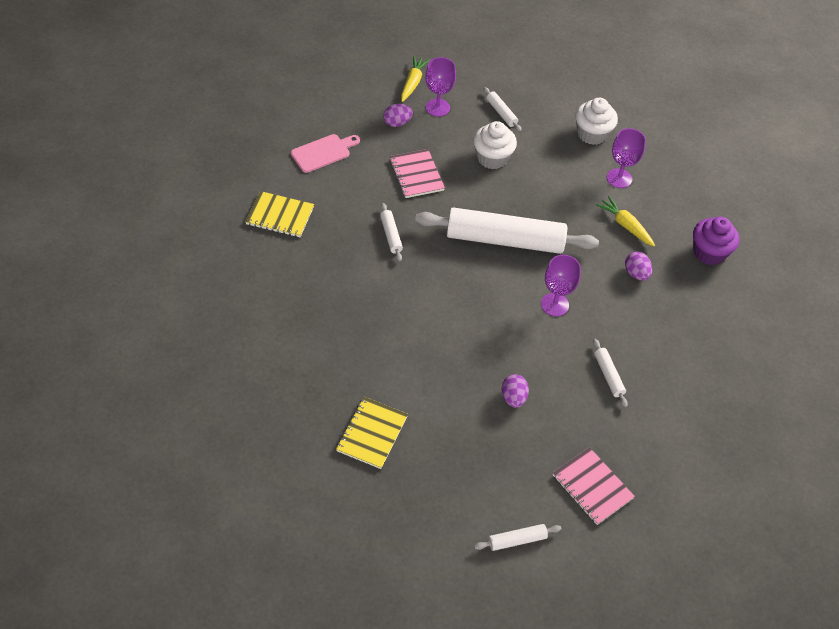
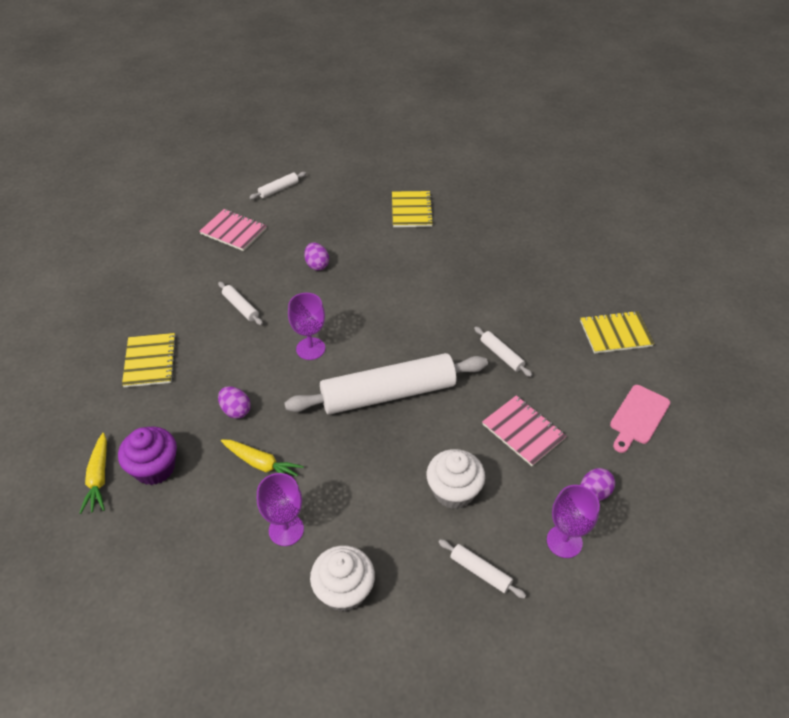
camera: 160 degrees right, 5 degrees down
(413, 83) = (623, 570): yellow carrot -> yellow carrot (99, 478)
(706, 348) = (150, 361): none -> yellow notebook

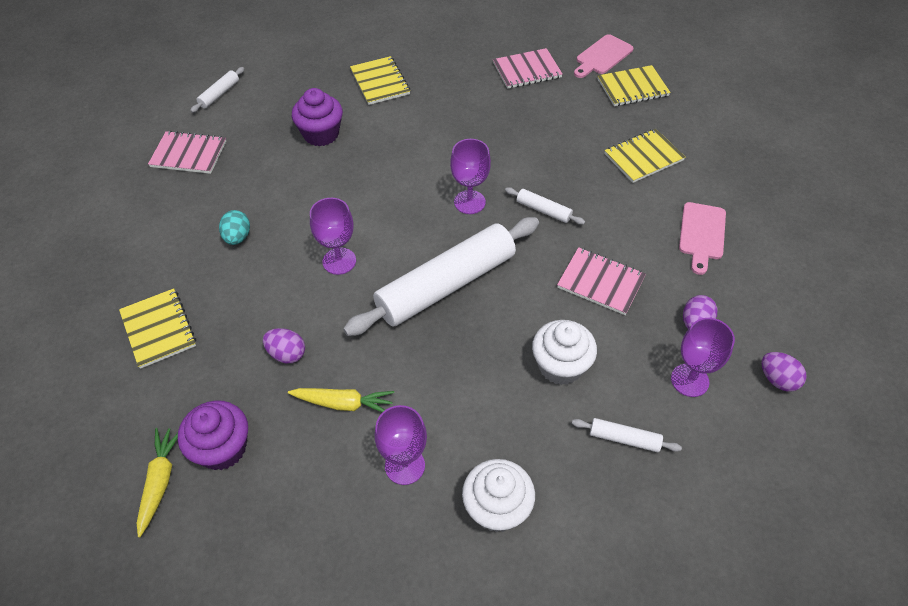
camera: 20 degrees left, 5 degrees up
(99, 478) = (160, 481): yellow carrot -> yellow carrot turned 150 degrees counterclockwise
(241, 307) = (237, 237): white rolling pin -> turquoise egg
(317, 265) = (303, 167): purple egg -> purple egg (777, 379)
(343, 242) = (321, 134): none -> purple cupcake
(440, 330) = (469, 202): none -> purple goblet
(544, 231) = (527, 70): none -> pink notebook
(619, 235) = (602, 56): none -> pink cutting board
(635, 269) = (632, 88): none -> yellow notebook

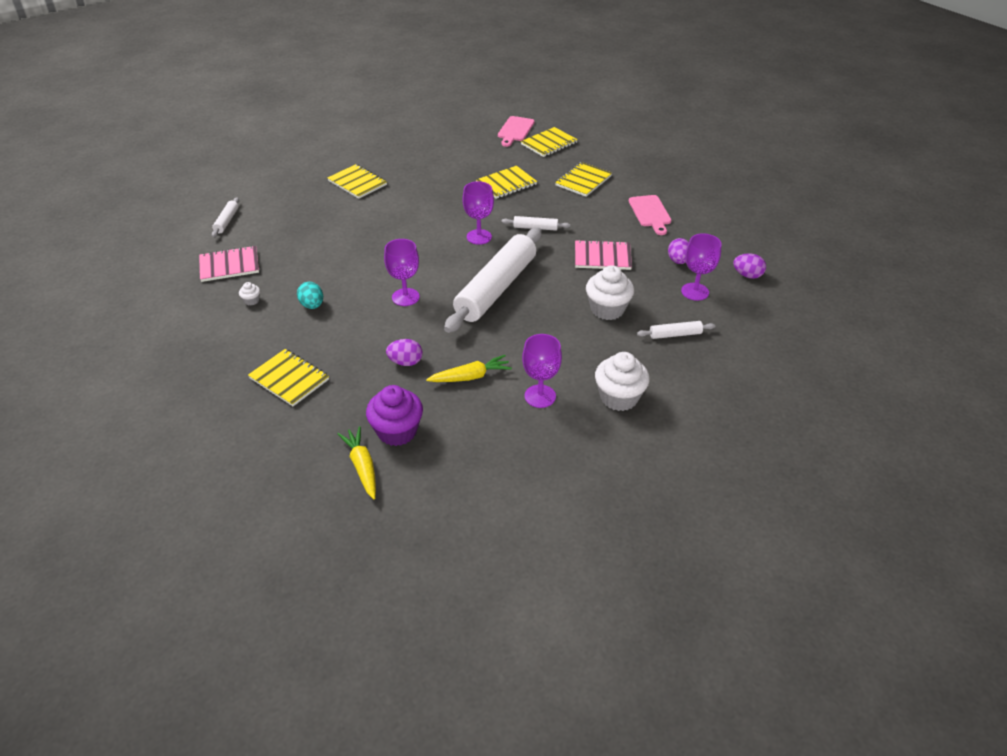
camera: 25 degrees left, 10 degrees down
(183, 209) = (252, 301): none -> white cupcake
(321, 134) = (333, 226): purple cupcake -> none
(527, 70) = (466, 150): pink notebook -> none
(546, 133) = (506, 184): none -> yellow notebook

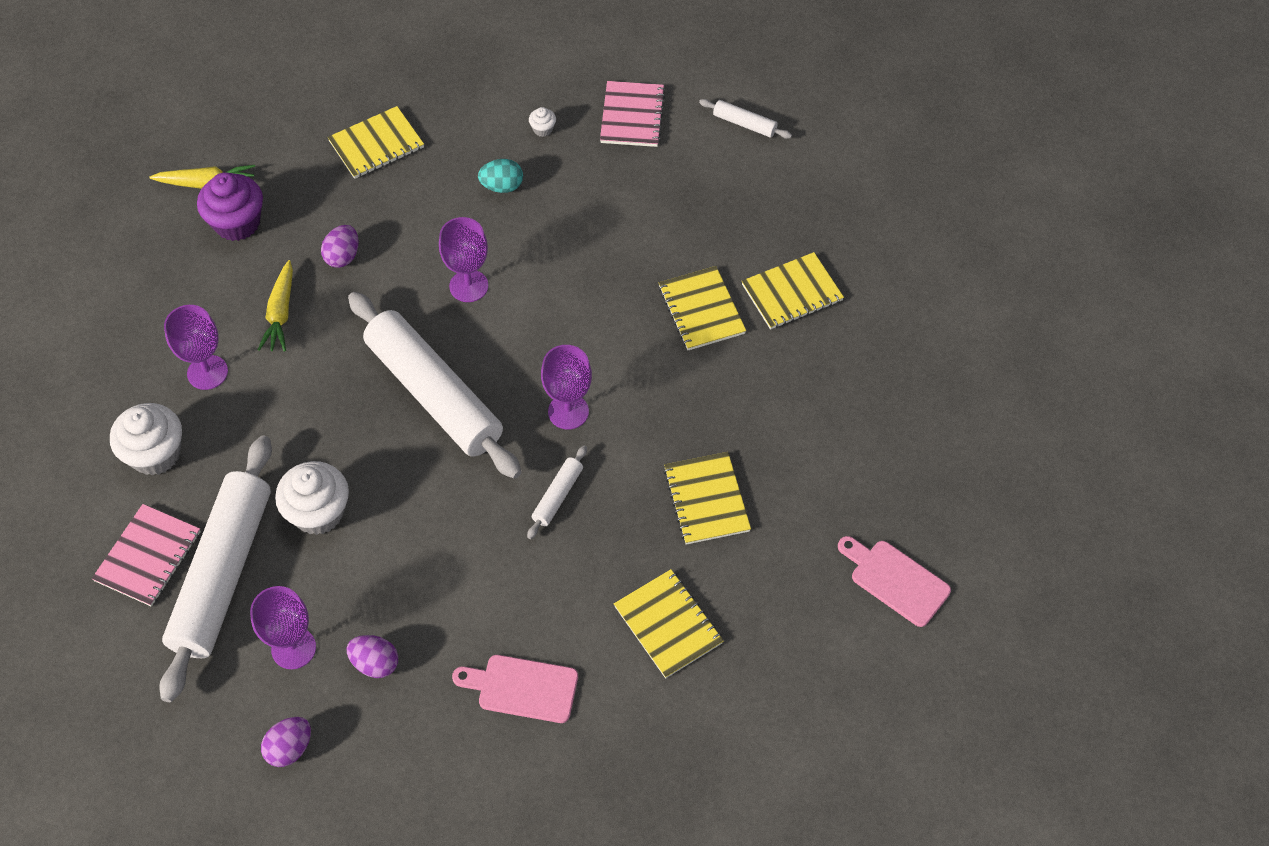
camera: 110 degrees right, 15 degrees up
(549, 143) = (823, 620): yellow notebook -> yellow notebook (701, 310)
(602, 257) = (439, 559): pink notebook -> pink notebook (148, 556)
(675, 334) = (223, 573): white rolling pin -> white rolling pin, size x2.44

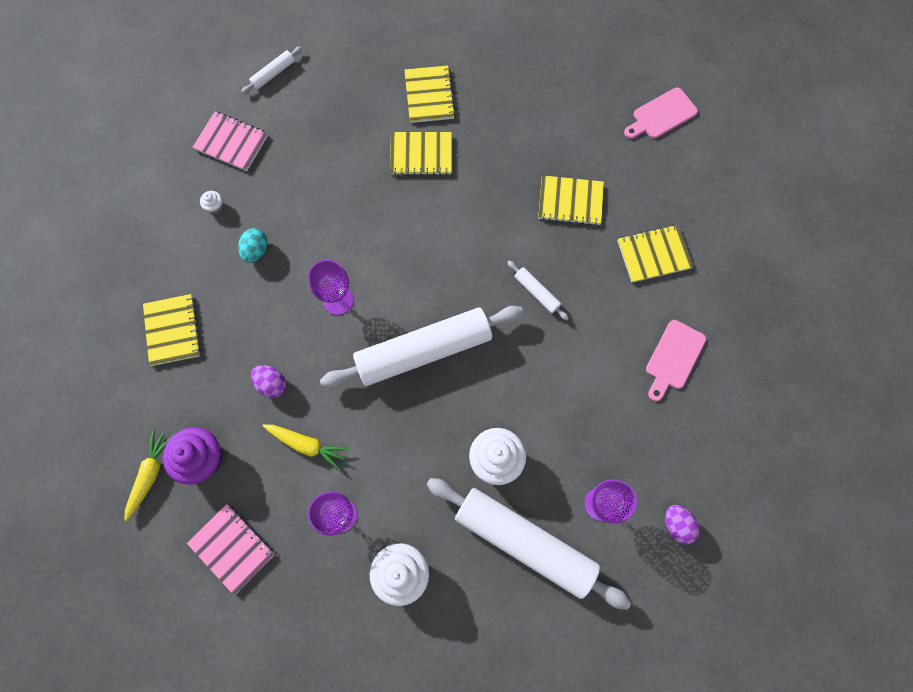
camera: 70 degrees left, 15 degrees up
(148, 556) = (492, 596): pink notebook -> pink notebook (232, 548)
(375, 663) = (628, 449): purple egg -> none
(568, 411) = (472, 265): purple goblet -> none

